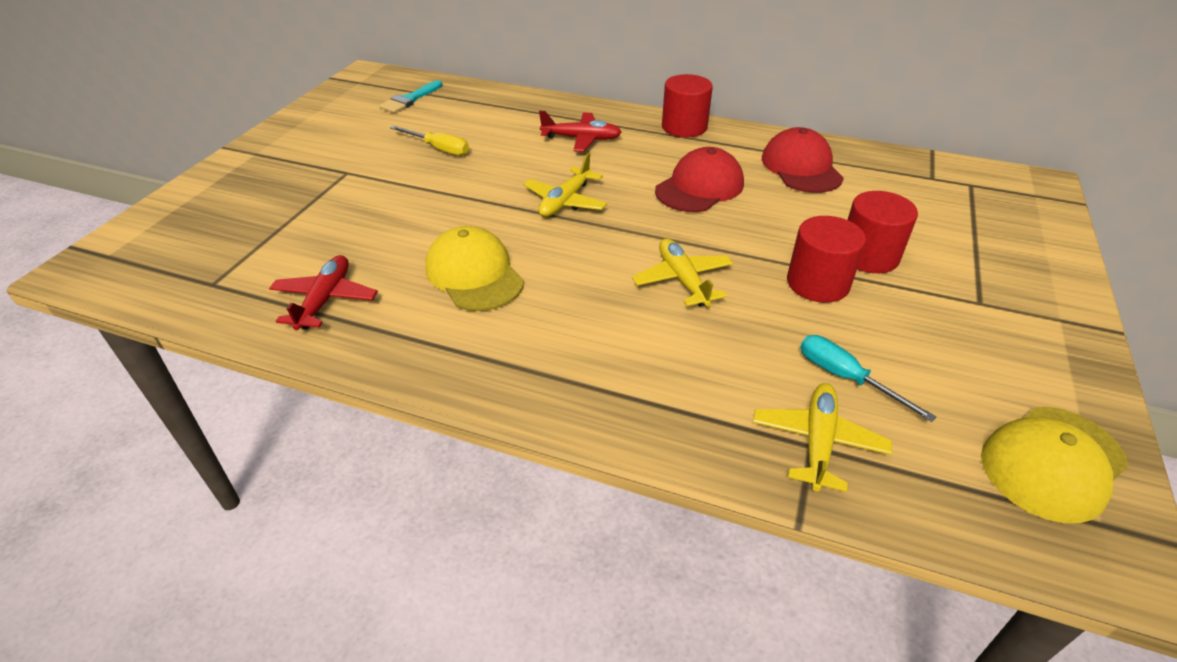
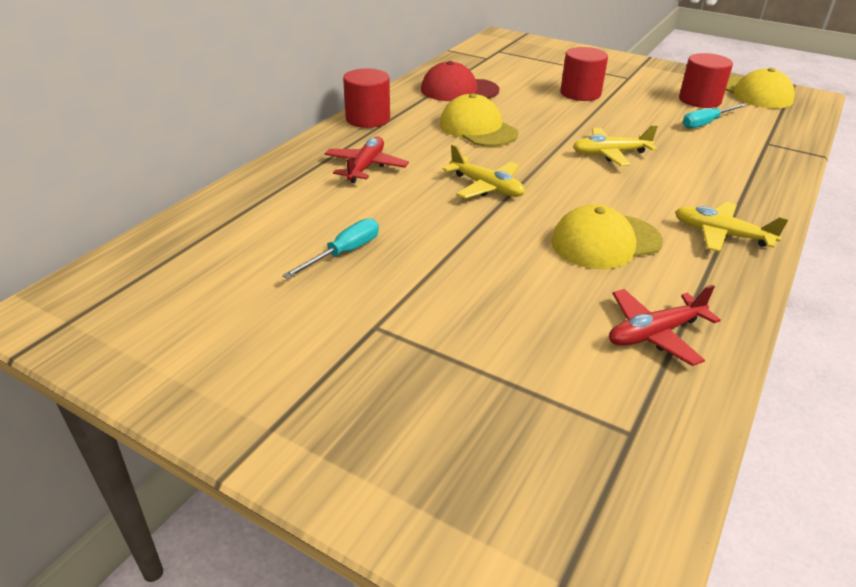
camera: 80 degrees left, 5 degrees down
(325, 300) = (654, 333): red plane -> red plane turned 45 degrees counterclockwise
(410, 99) = (179, 272): turquoise brush -> none
(438, 149) = (344, 253): yellow screwdriver -> turquoise screwdriver
(699, 187) = (478, 128): red cap -> yellow cap
(817, 283) = (612, 113): red cylinder -> red cylinder (699, 100)
(818, 442) = (763, 140): yellow plane -> yellow plane (721, 235)

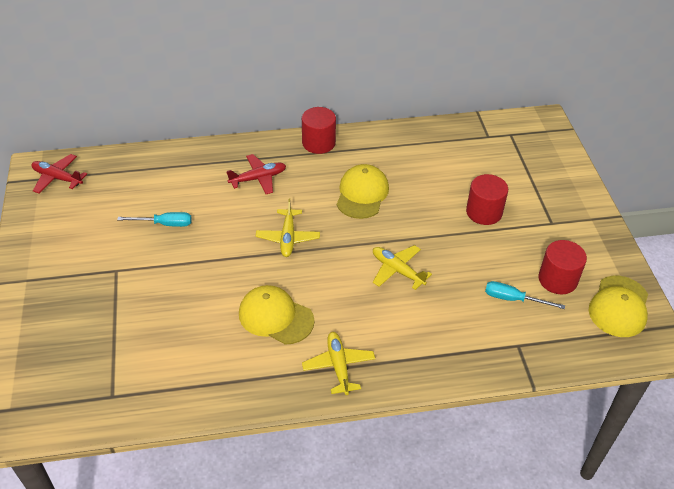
camera: 50 degrees right, 10 degrees up
(459, 90) = (411, 154): red cap -> none
(654, 333) = (199, 374): red plane -> red plane (57, 178)

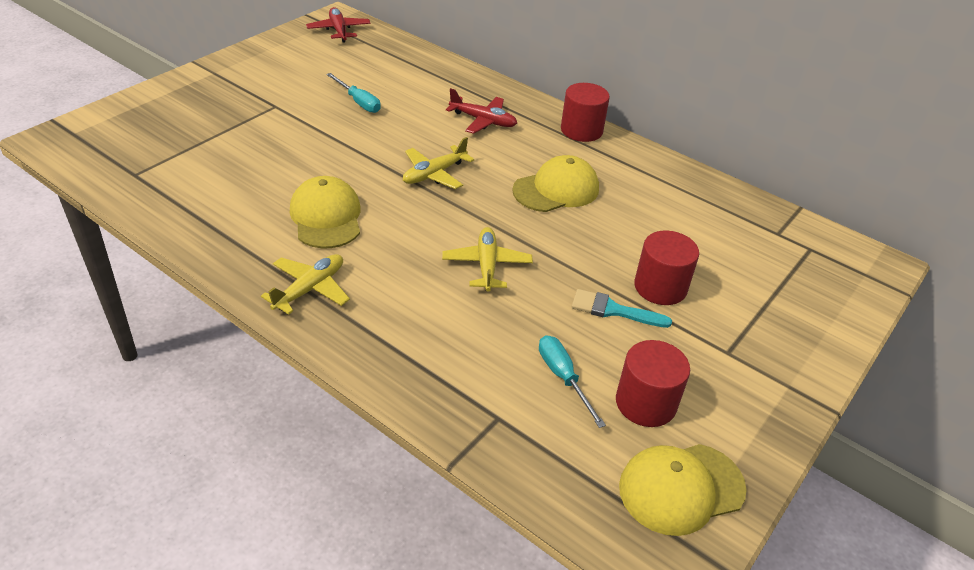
camera: 45 degrees right, 5 degrees down
(483, 243) = (613, 310): none -> turquoise brush

